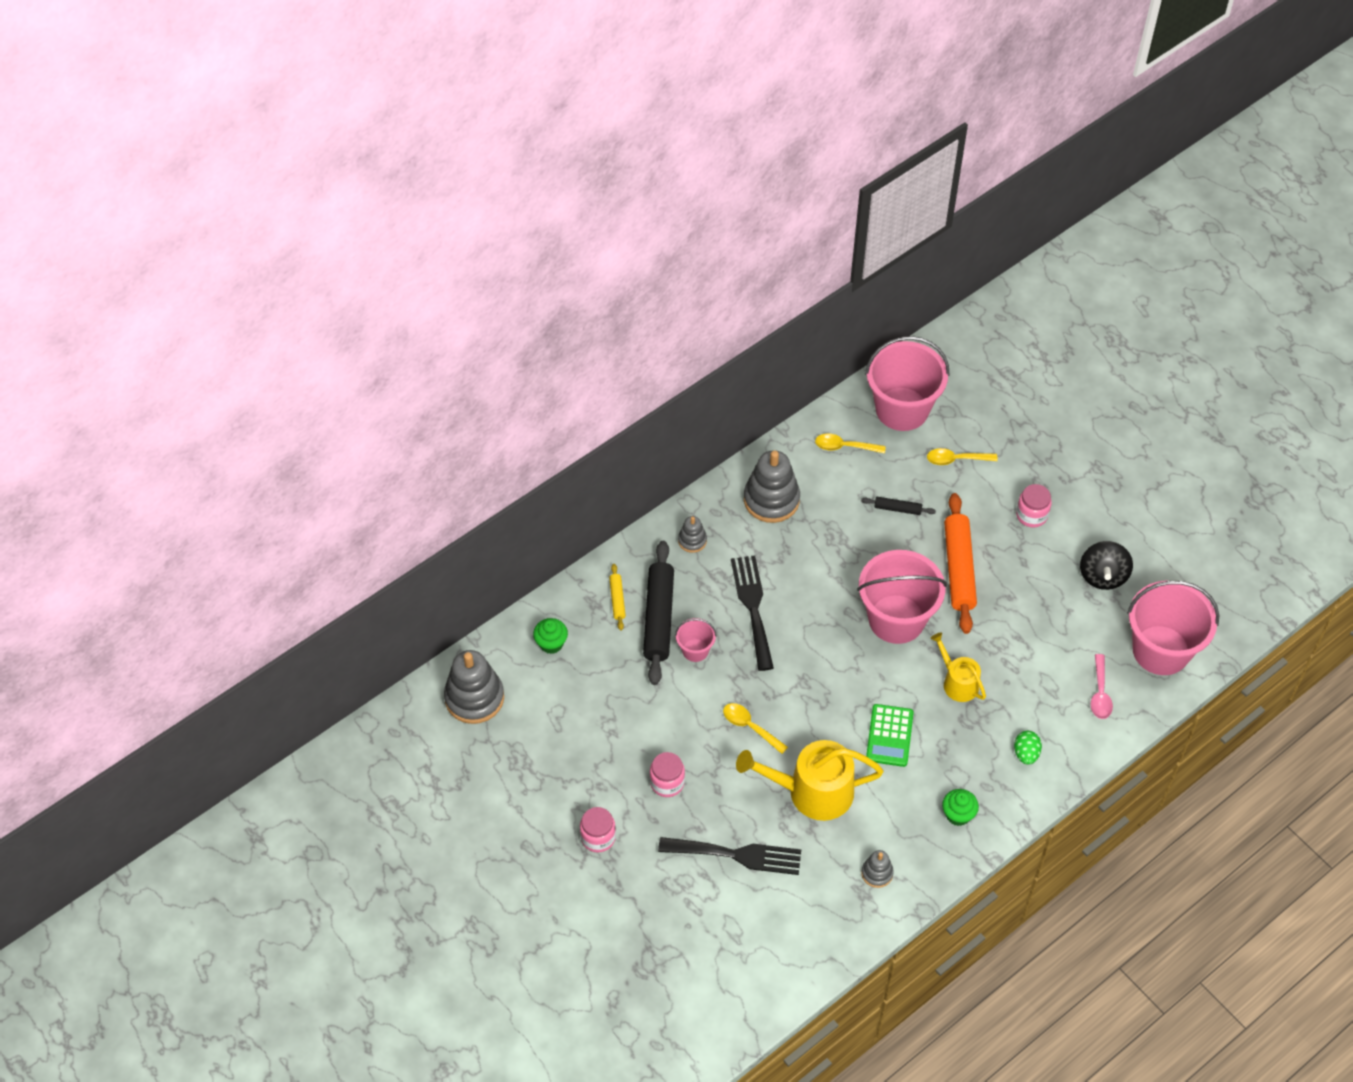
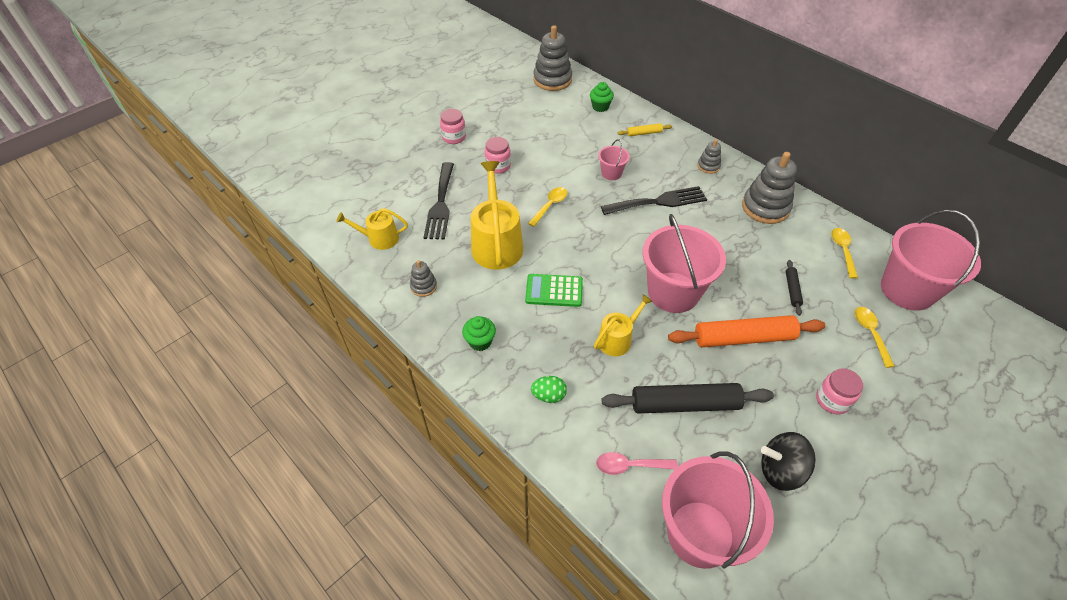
camera: 85 degrees right, 5 degrees down
(658, 618) = (634, 153): black rolling pin -> black rolling pin (684, 404)
(795, 927) = (379, 239): none -> yellow watering can

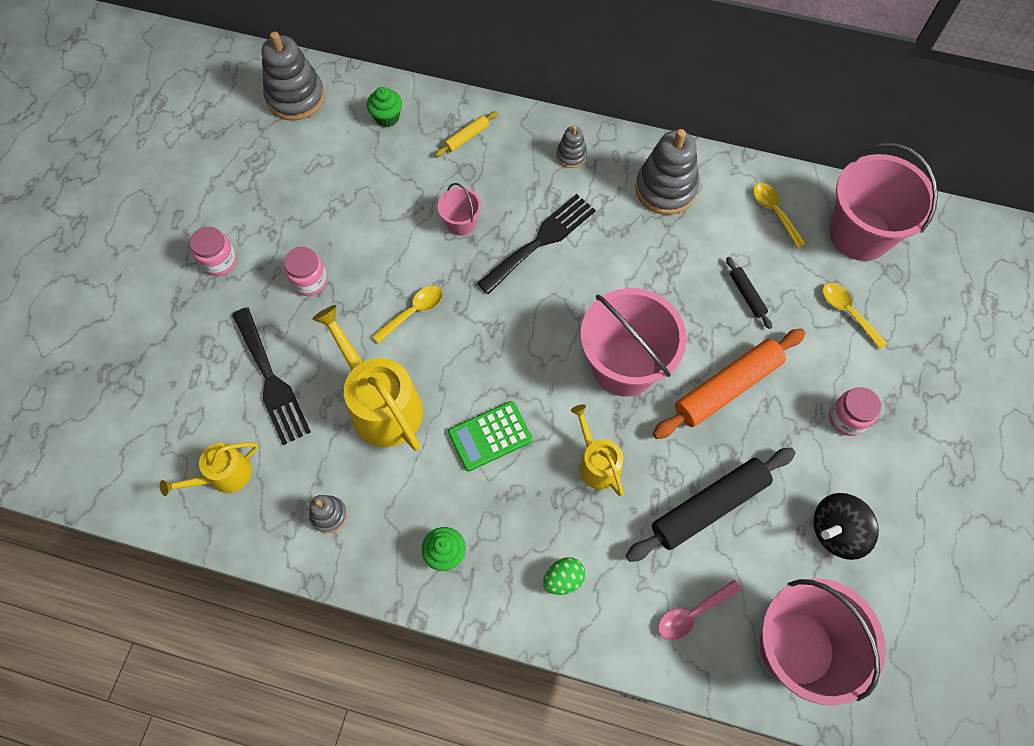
camera: 30 degrees left, 15 degrees up
(550, 205) = (413, 312): yellow spoon -> yellow spoon turned 45 degrees clockwise
(617, 339) = (597, 463): yellow watering can -> yellow watering can turned 45 degrees counterclockwise

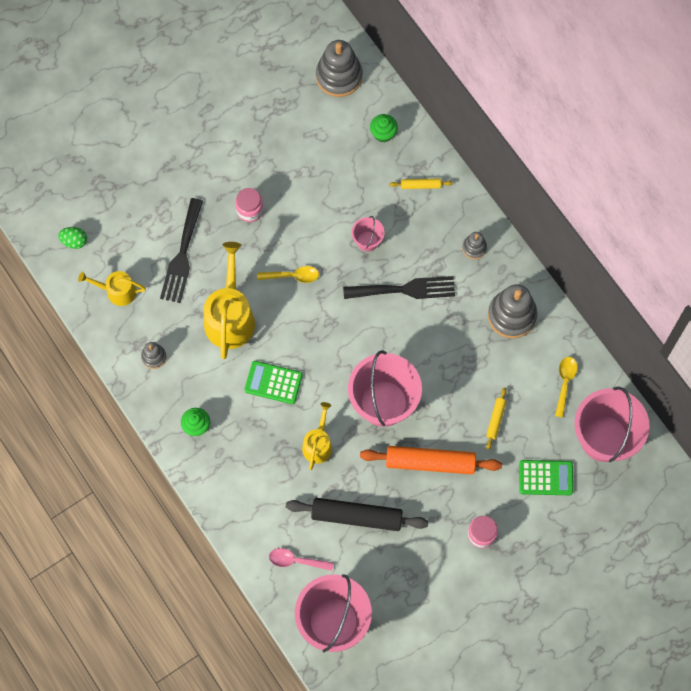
camera: 40 degrees right, 5 degrees up
(219, 261) = (209, 157): pink jar -> none
(563, 579) = (245, 489): green egg -> green egg (74, 241)
(747, 295) = (495, 419): black rolling pin -> yellow rolling pin
(836, 531) = (413, 585): black spinning top -> none
(847, 312) = (545, 477): yellow spoon -> green calculator

